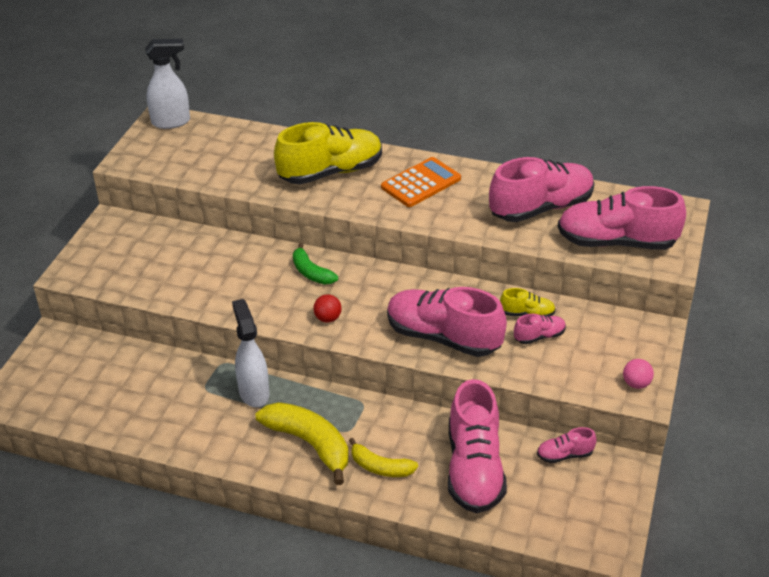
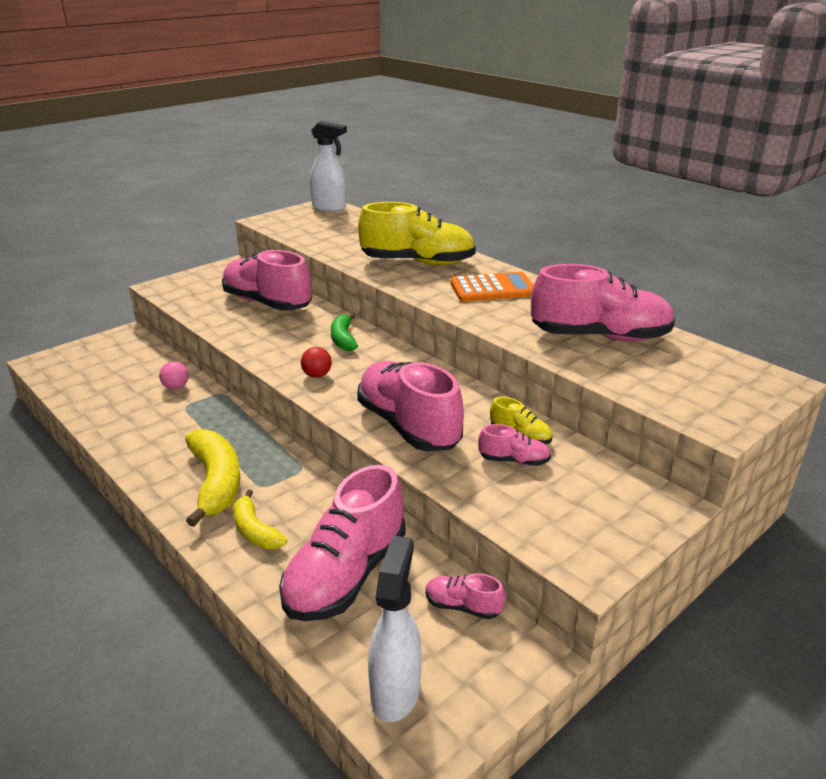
camera: 30 degrees right, 10 degrees down
(254, 392) = (219, 423): white spray bottle -> white spray bottle (396, 691)
(616, 242) = (663, 387): pink shoe -> pink shoe (267, 303)
(636, 384) = (591, 551): pink ball -> pink ball (176, 387)

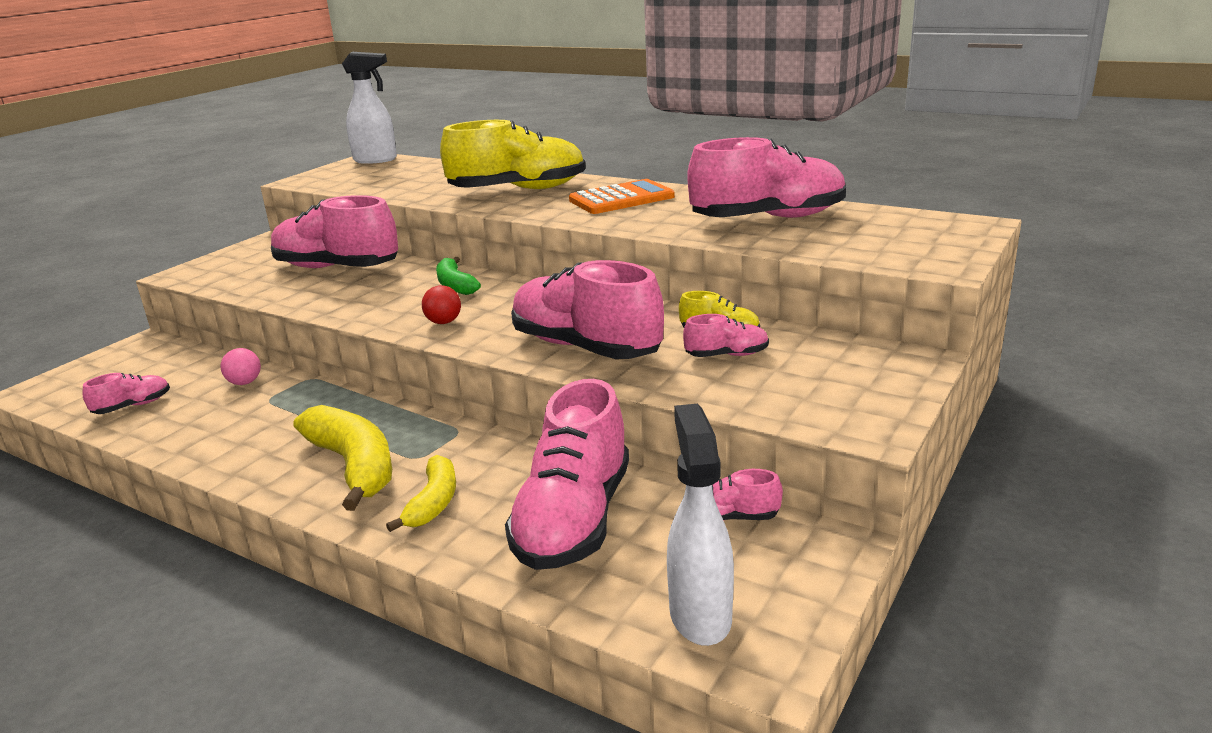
camera: 15 degrees left, 5 degrees down
(96, 391) = (133, 406): none -> pink shoe
(255, 531) = (433, 502): yellow banana -> yellow banana turned 120 degrees counterclockwise

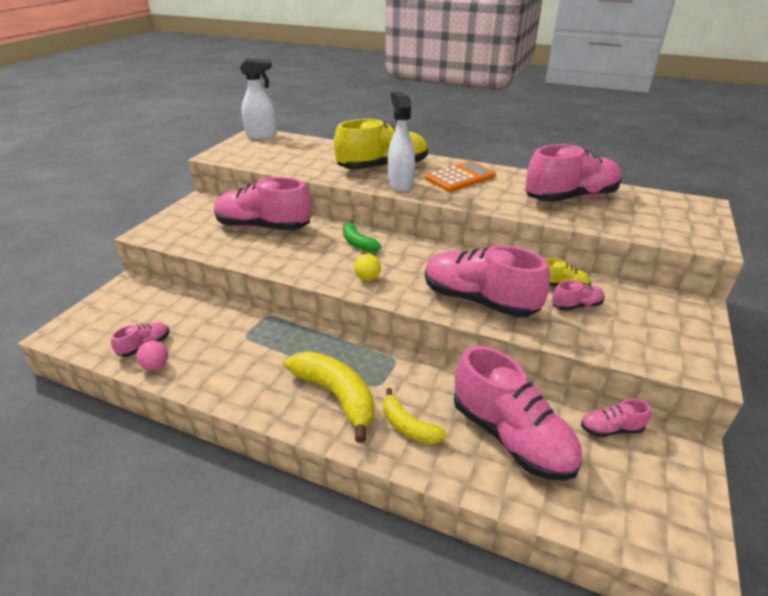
camera: 10 degrees left, 10 degrees up
(245, 382) = (221, 321): pink ball -> pink ball (156, 365)
(433, 502) = (408, 426): yellow banana -> yellow banana turned 135 degrees clockwise
(443, 322) = (367, 278): red ball -> yellow ball
(574, 519) = (511, 436): pink shoe -> pink shoe turned 45 degrees counterclockwise
(700, 615) = (632, 516): white spray bottle -> white spray bottle (400, 185)

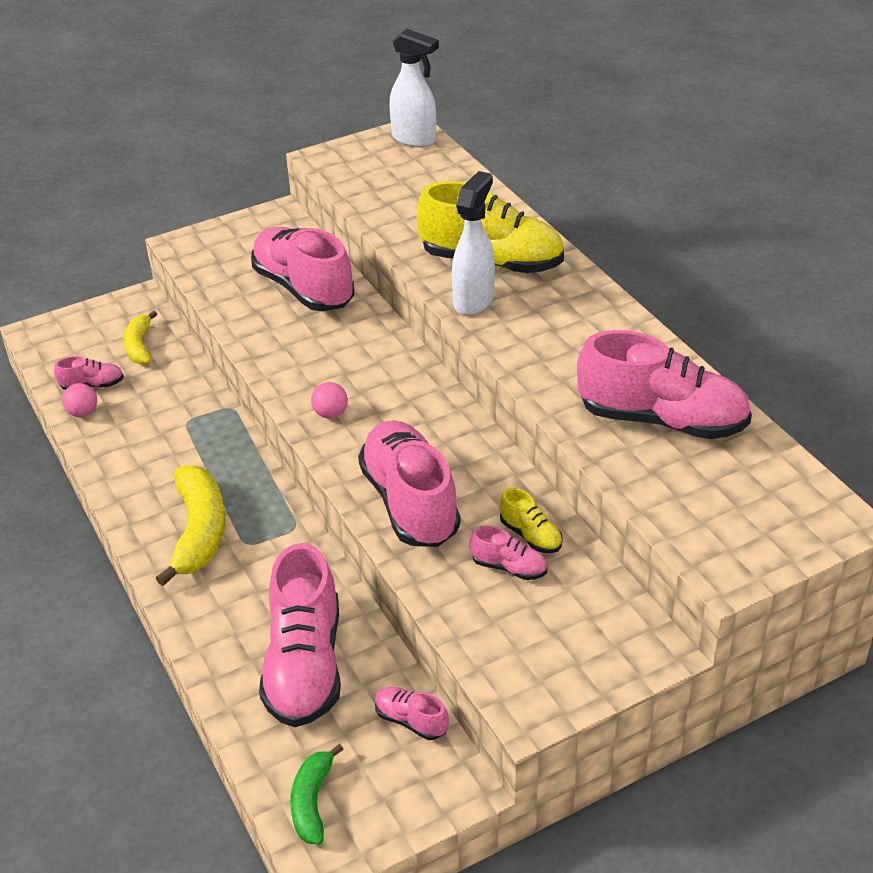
camera: 40 degrees right, 5 degrees up
(358, 243) = (378, 360): green banana -> green banana (312, 802)
(367, 278) = (330, 414): yellow ball -> pink ball
(408, 426) = (226, 598): yellow banana -> yellow banana (140, 346)
(460, 177) = (567, 321): orange calculator -> none

